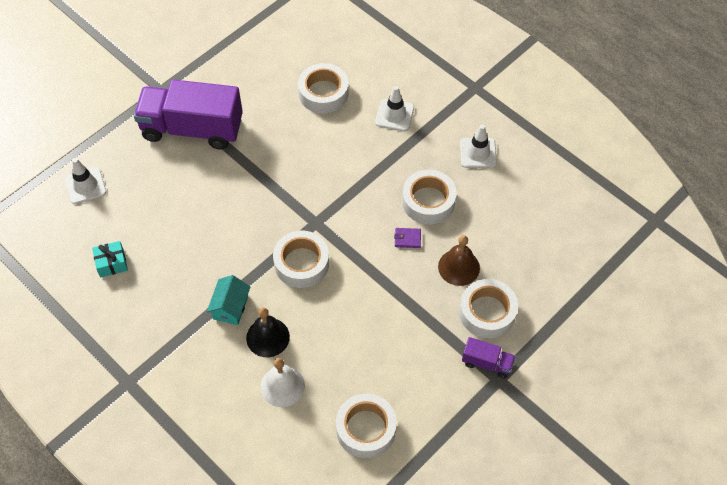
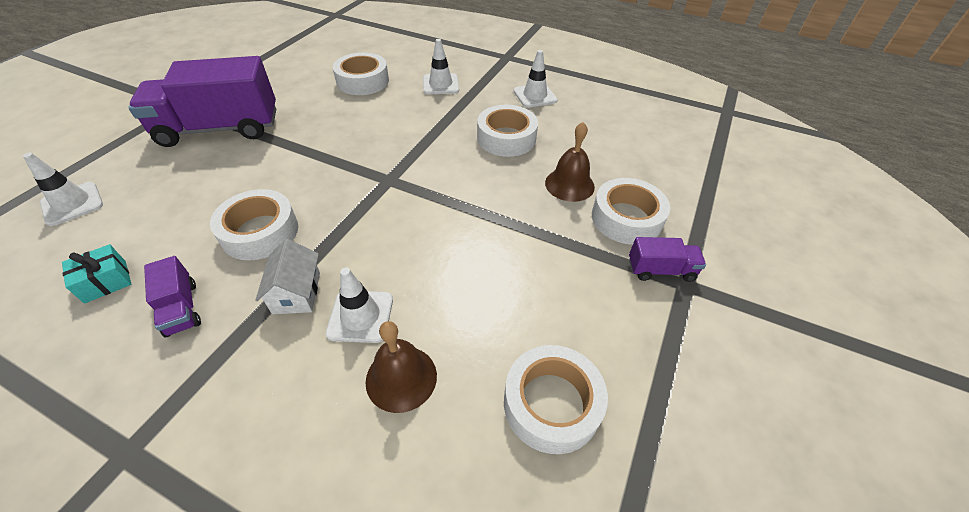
camera: 20 degrees left, 10 degrees down
(158, 298) = (181, 308): none -> purple truck
(230, 307) = (297, 293): turquoise house -> white house
(268, 337) = (360, 316): black bell -> white traffic cone
(282, 386) = (401, 378): white bell -> brown bell
(301, 263) = (383, 221): white tape -> white tape (260, 232)
(407, 239) = (500, 172): purple wallet -> none

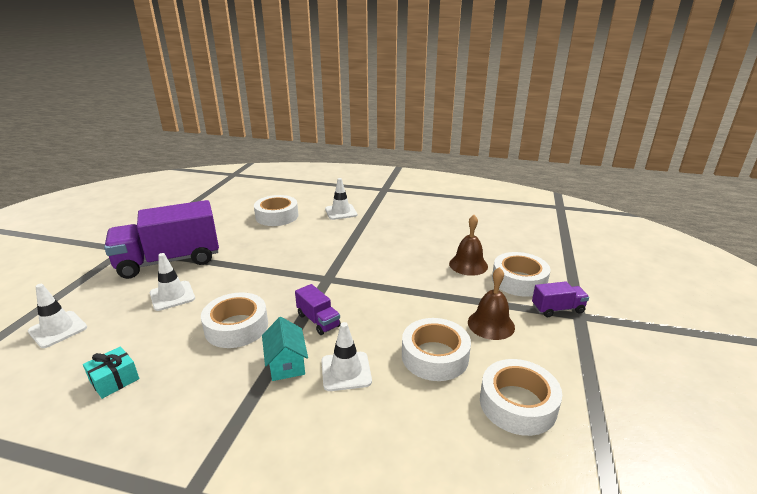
camera: 10 degrees left, 20 degrees down
(181, 308) = (192, 389): purple truck -> purple truck (318, 320)
(297, 293) = (286, 363): white house -> turquoise house
(401, 378) = (397, 406): brown bell -> brown bell (491, 324)
(506, 138) = (407, 241): white tape -> white tape (435, 356)
(535, 96) = (417, 212): white traffic cone -> white traffic cone (172, 296)

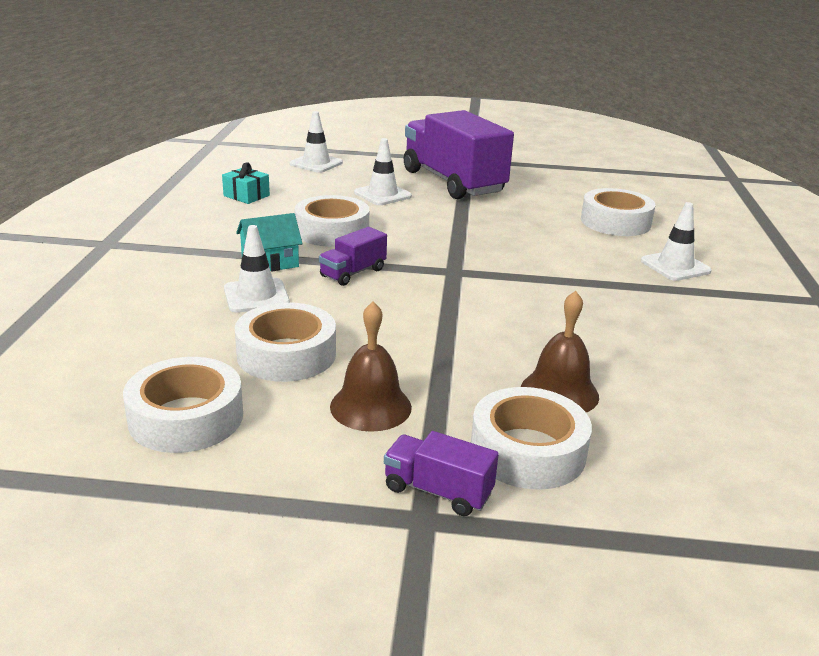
camera: 80 degrees right, 0 degrees up
(557, 309) = (438, 491): purple truck -> purple truck turned 135 degrees clockwise

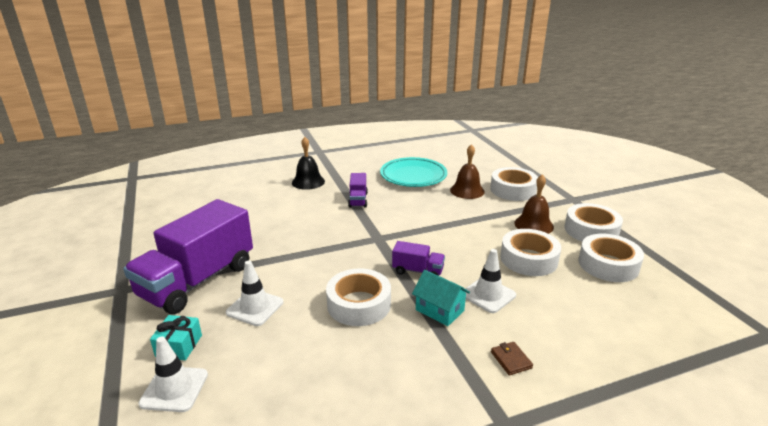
camera: 115 degrees left, 0 degrees up
(156, 270) = (511, 360): none -> brown wallet
(246, 196) = (315, 394): turquoise gift -> turquoise gift (179, 346)
(438, 491) = (557, 200): purple truck -> purple truck (358, 200)
(615, 222) = (250, 204): white tape -> white tape (591, 230)
(661, 358) = (413, 176): none -> turquoise plate
(675, 266) = (308, 182): white traffic cone -> black bell

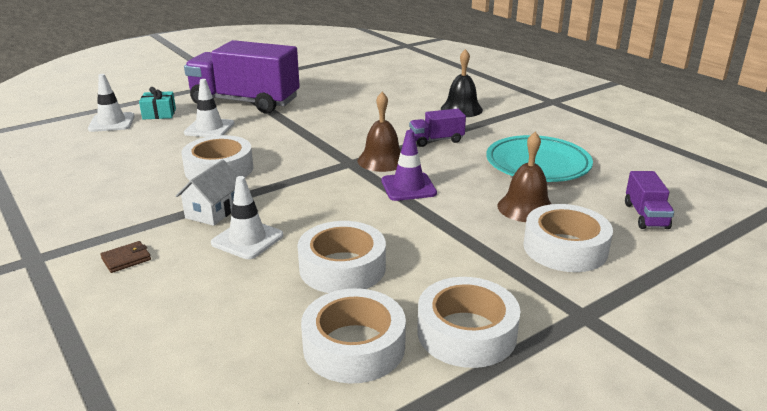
camera: 75 degrees right, 0 degrees up
(417, 271) = (287, 192): purple truck -> purple truck (645, 216)
(428, 221) = (408, 187): none -> purple traffic cone
(439, 310) = (213, 211): turquoise house -> white house
(533, 225) = (450, 271): brown bell -> brown bell (382, 160)

